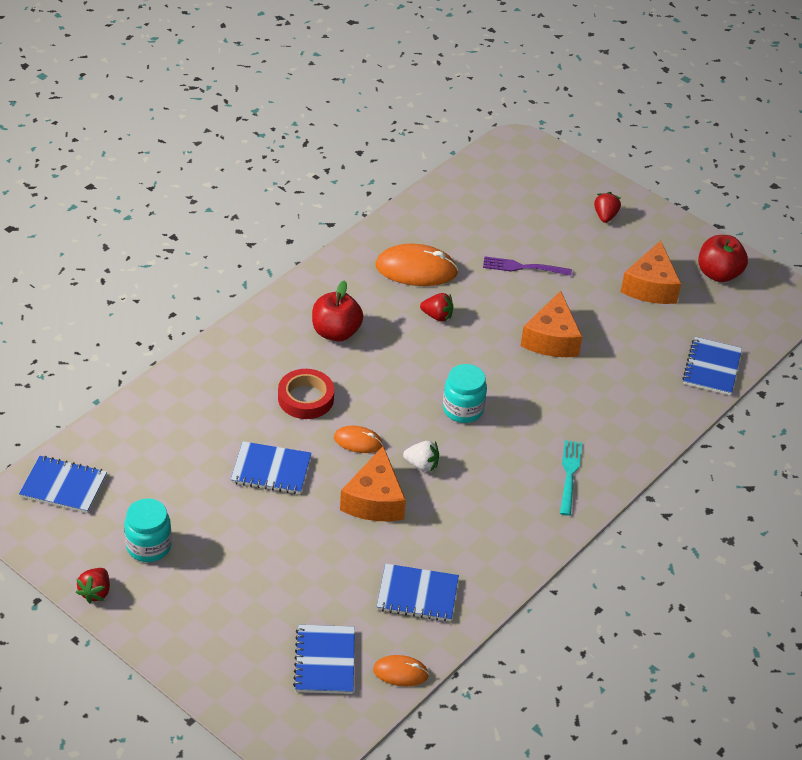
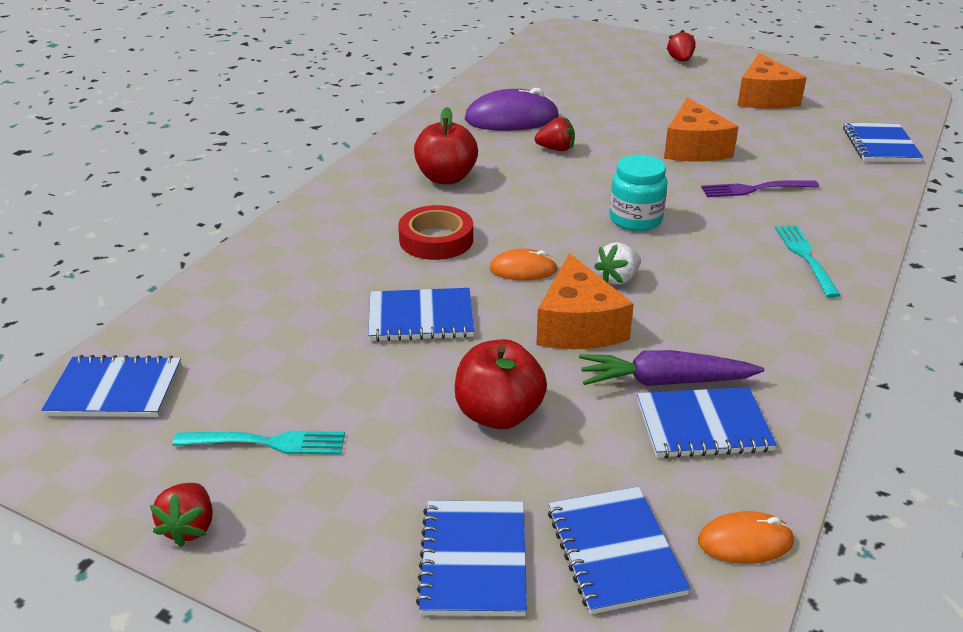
camera: 10 degrees left, 10 degrees down
(149, 546) = (267, 443): turquoise jar -> turquoise fork
(245, 648) = (473, 560): none -> blue notebook
(410, 557) = (665, 382): none -> purple carrot
(416, 269) = (511, 119): orange mouse -> purple mouse
(422, 465) = (618, 279): white strawberry -> white strawberry turned 135 degrees clockwise
(523, 267) = (624, 102): purple fork -> purple fork (755, 189)
(718, 274) = (822, 81): red apple -> red apple (498, 414)

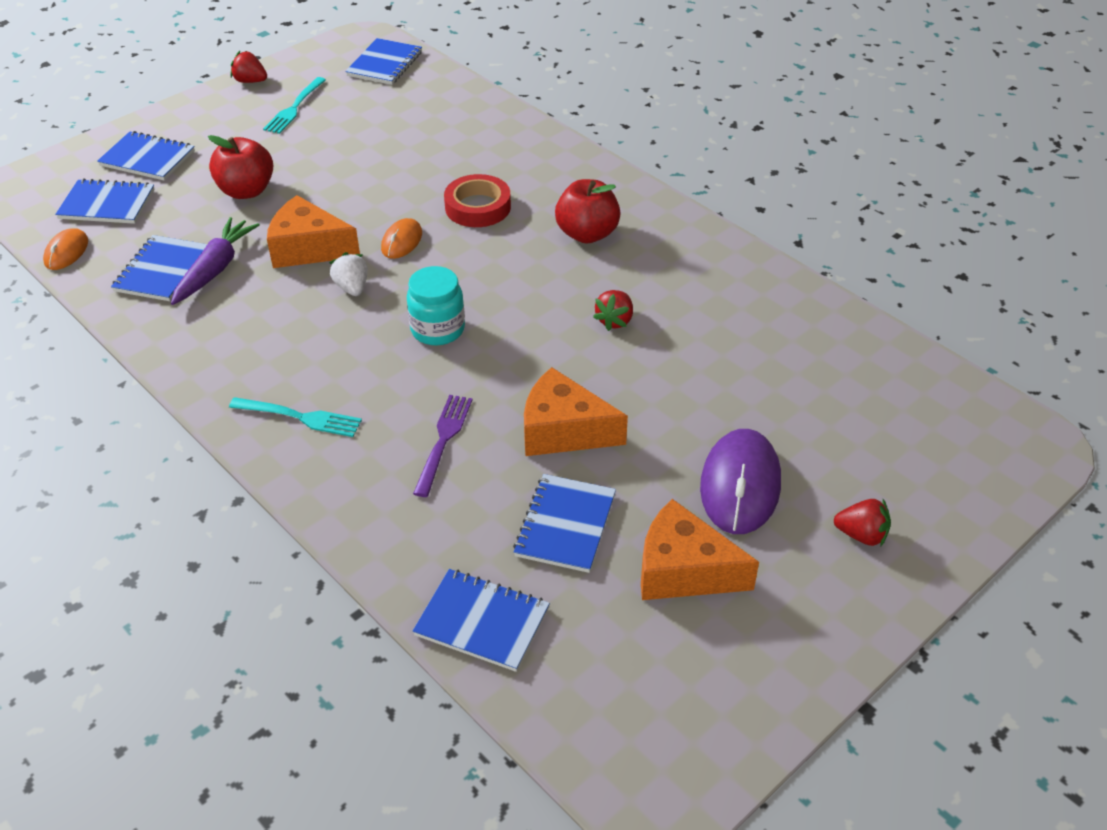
camera: 110 degrees right, 10 degrees up
(421, 318) = (373, 180): blue notebook -> blue notebook (565, 525)
(511, 119) = (709, 308): purple mouse -> purple mouse (740, 485)

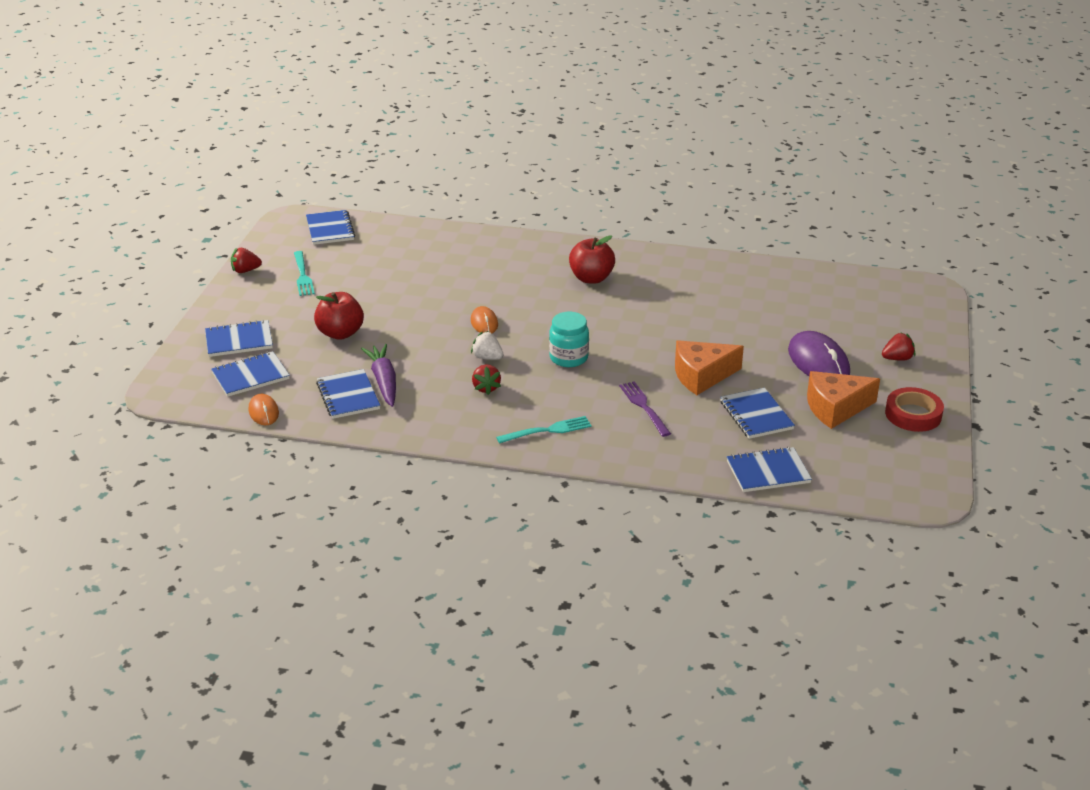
camera: 35 degrees left, 10 degrees down
(308, 248) = (429, 348): orange cheese -> none
(478, 207) = (506, 288): red tape -> red tape (913, 414)
(615, 321) = (662, 315): red strawberry -> red strawberry (486, 388)

